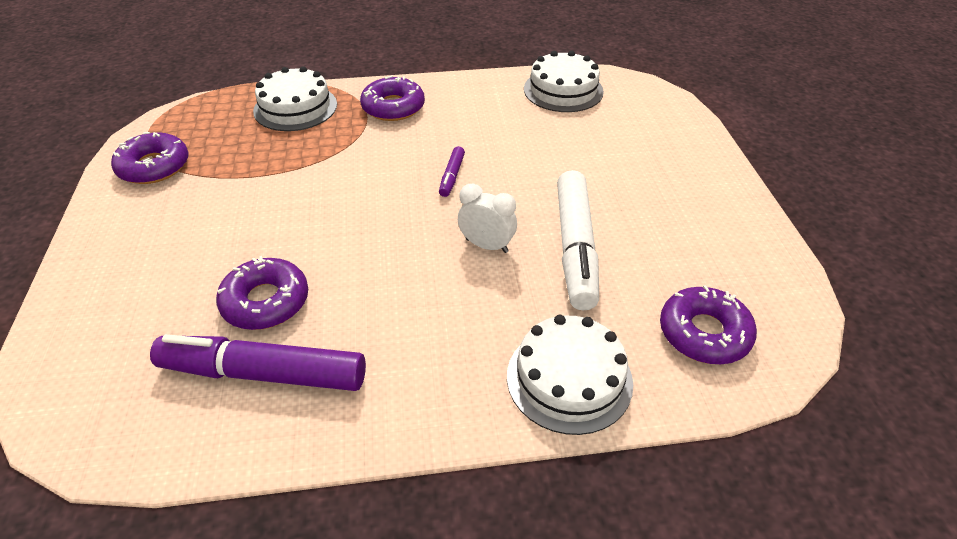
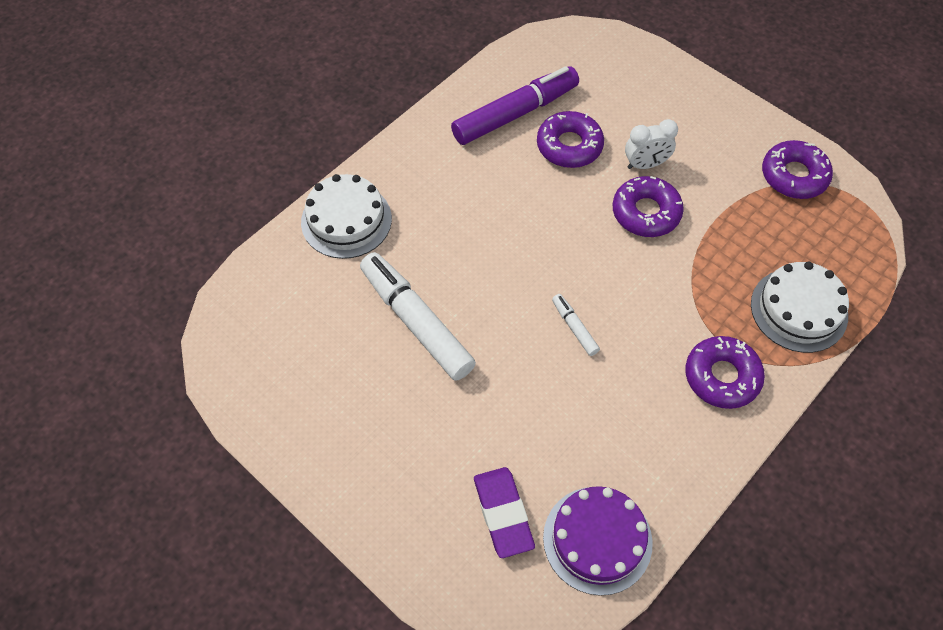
camera: 140 degrees right, 15 degrees up
(452, 176) = (574, 327): purple marker -> white marker
(487, 245) = (480, 279): white clock -> white clock (645, 164)
(563, 90) = (597, 540): white cake -> purple cake
(611, 123) = (503, 514): none -> purple eraser
(704, 333) = (281, 308): purple donut -> purple donut (646, 212)

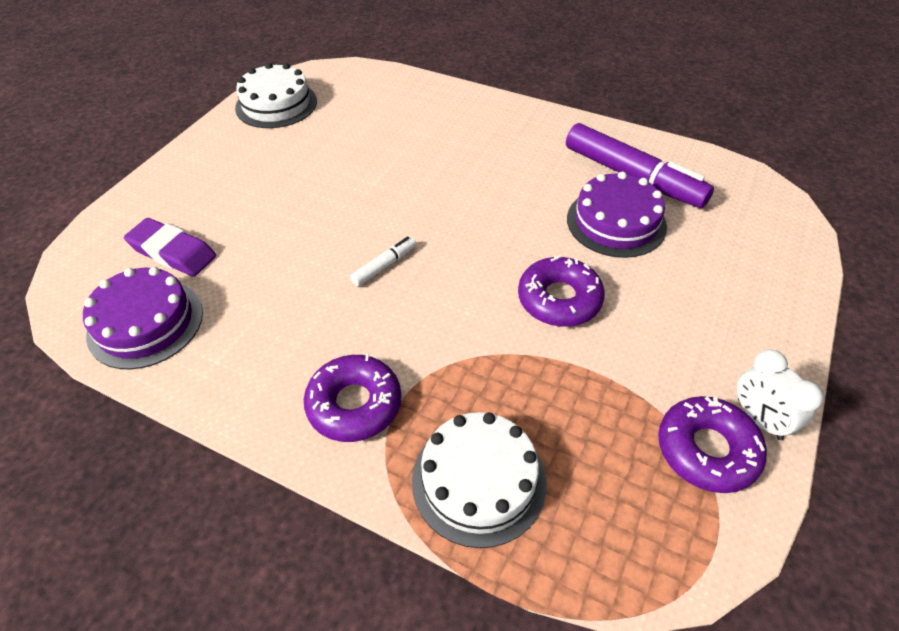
camera: 75 degrees right, 10 degrees down
(346, 220) = (450, 105): white cake -> white cake (276, 104)
(416, 322) = (360, 163): white marker -> none
(503, 514) = (173, 252): purple eraser -> purple eraser turned 60 degrees clockwise
(569, 146) = (616, 222): purple donut -> purple cake
(645, 164) = (629, 288): white clock -> white clock (759, 419)

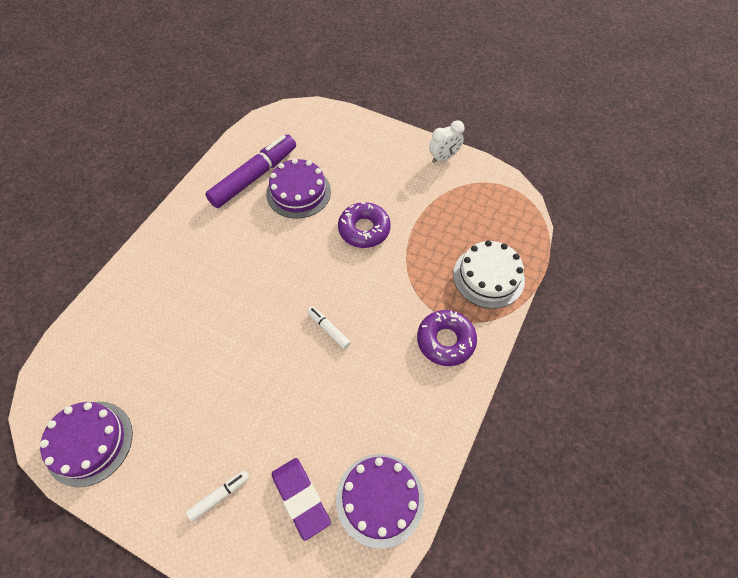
camera: 90 degrees left, 10 degrees up
(173, 252) = (301, 498): purple eraser -> purple eraser turned 60 degrees counterclockwise
(197, 191) = (220, 496): none -> white marker
(276, 104) = (89, 442): white cake -> purple cake
(707, 450) = (462, 180): purple donut -> none

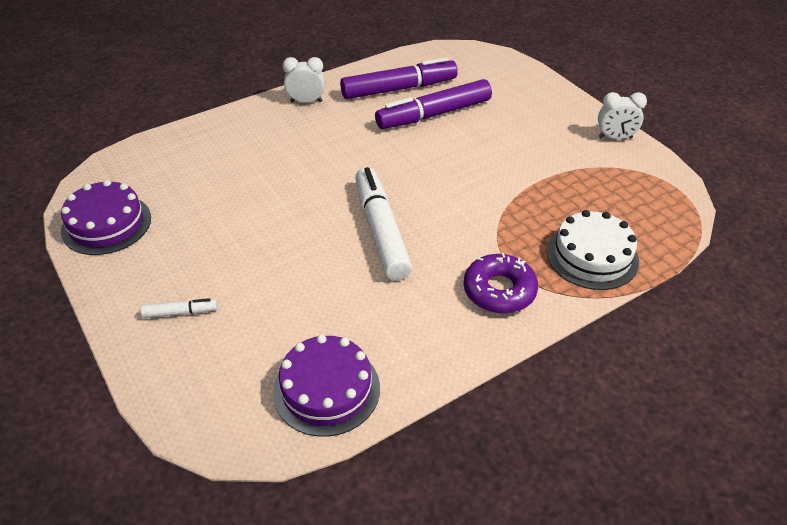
camera: 30 degrees right, 15 degrees down
(183, 224) = (306, 101): none -> white clock
(298, 192) = (433, 114): purple cake -> purple marker
(301, 498) = (251, 350): purple eraser -> none
(328, 329) = (381, 231): white marker -> white marker, size x2.22
(364, 229) = (479, 166): purple donut -> none

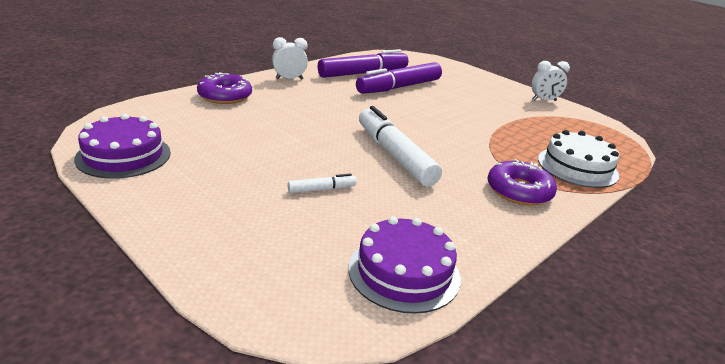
camera: 15 degrees left, 15 degrees down
(180, 312) = (224, 219): white marker -> white marker (322, 189)
(226, 133) = (225, 96): none -> purple donut

